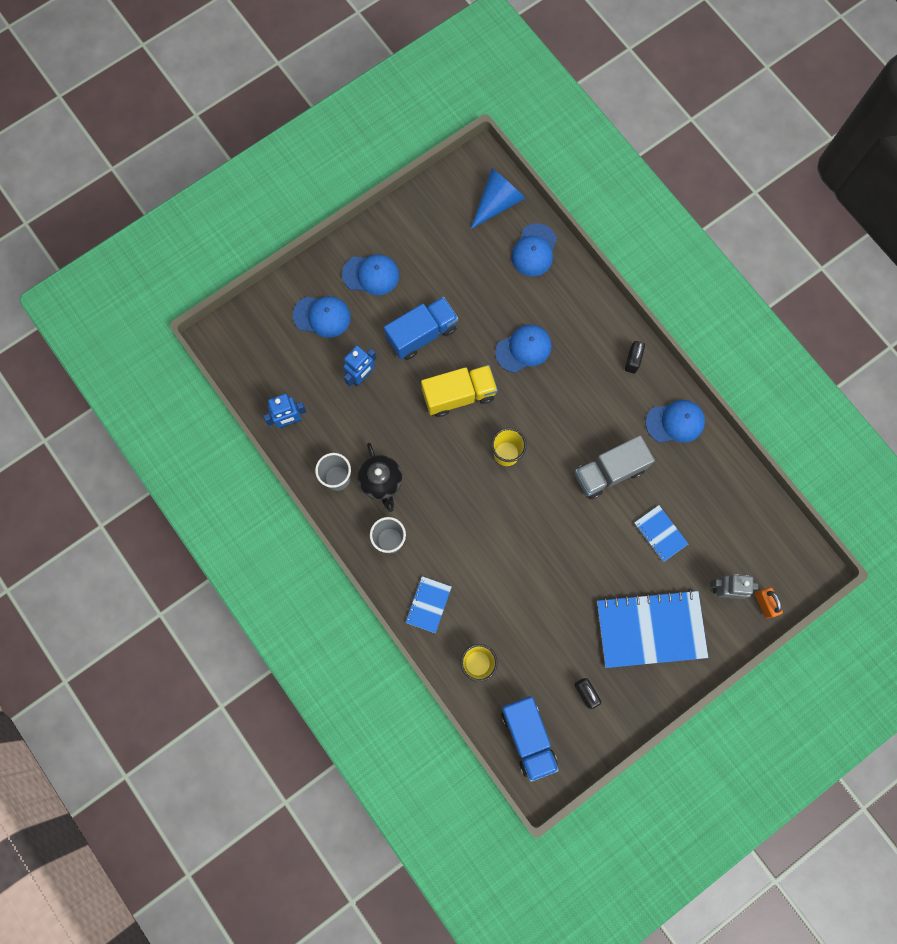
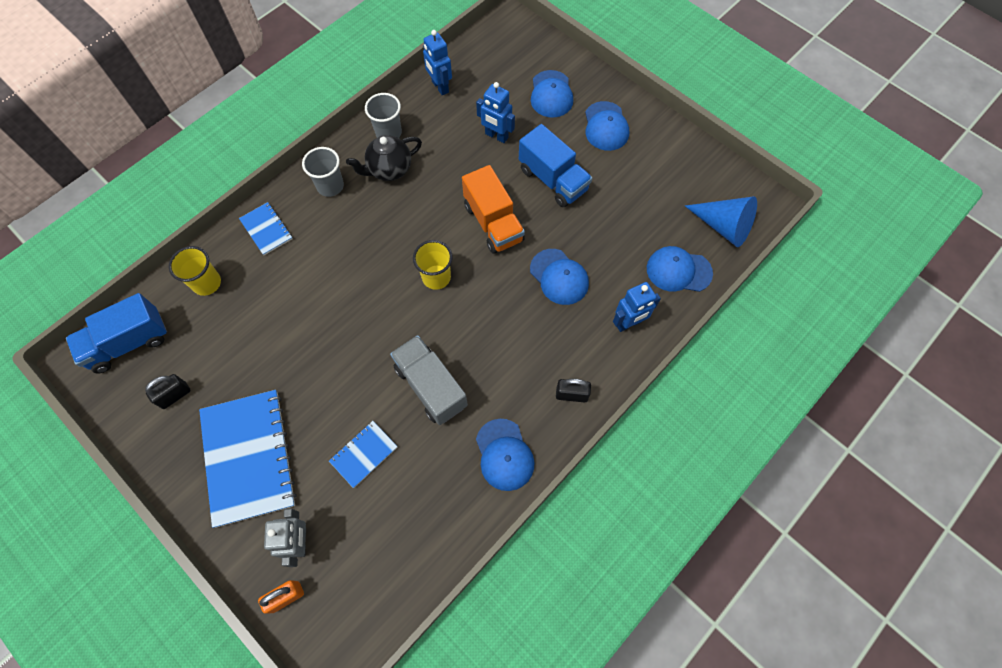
camera: 80 degrees right, 10 degrees down
(428, 604) = (266, 229): blue notebook -> blue notebook turned 45 degrees clockwise
(459, 395) = (493, 223): yellow truck -> orange truck
(576, 302) = (628, 323): none -> blue robot

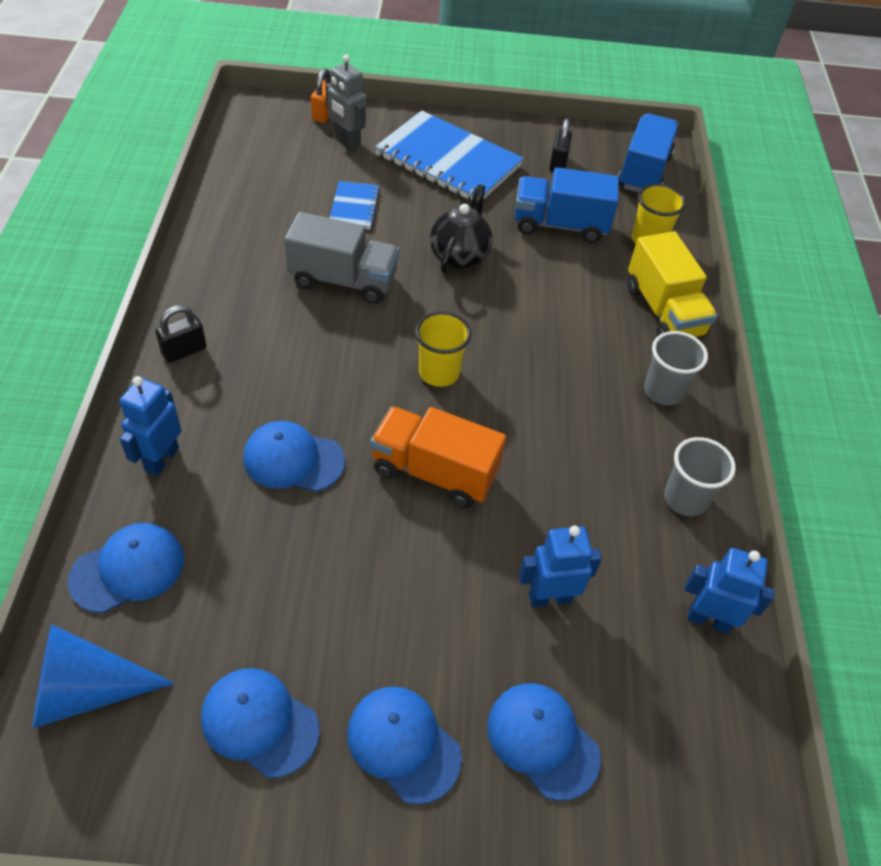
camera: 135 degrees right, 15 degrees down
(266, 229) = (663, 311): blue notebook -> yellow truck
(389, 170) = (626, 453): black teapot -> black teapot (459, 256)
(504, 455) = (219, 269): blue cap -> blue cap (259, 722)
(553, 180) = (409, 585): blue truck -> blue truck (560, 225)

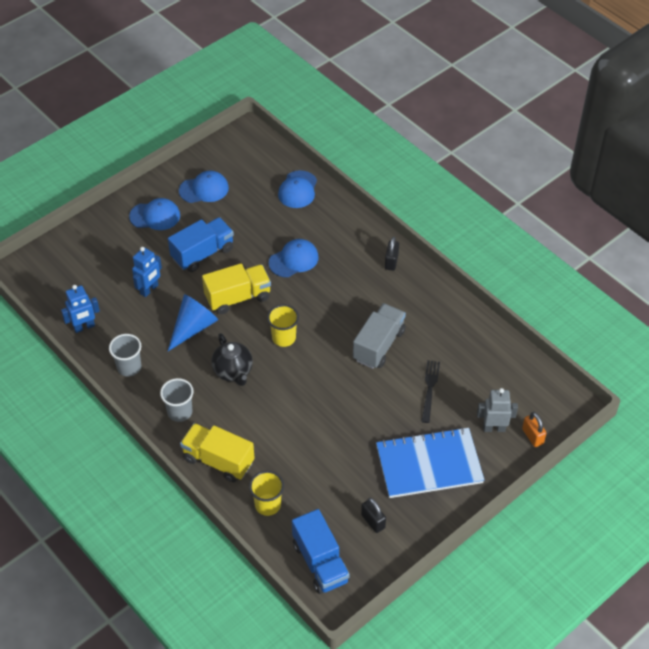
camera: 140 degrees right, 0 degrees up
(86, 690) = (263, 159): blue cone -> blue cone (193, 327)
(161, 459) = (338, 223): blue robot -> none
(343, 280) = (378, 345): grey truck -> grey truck turned 150 degrees clockwise
(354, 207) = (430, 389): blue notebook -> black fork
(434, 472) = (238, 297): orange truck -> yellow truck
(459, 256) = (346, 405): black teapot -> black teapot (233, 372)
(542, 740) = (112, 248): blue cap -> none
(560, 225) = (322, 472): blue truck -> blue truck (202, 253)

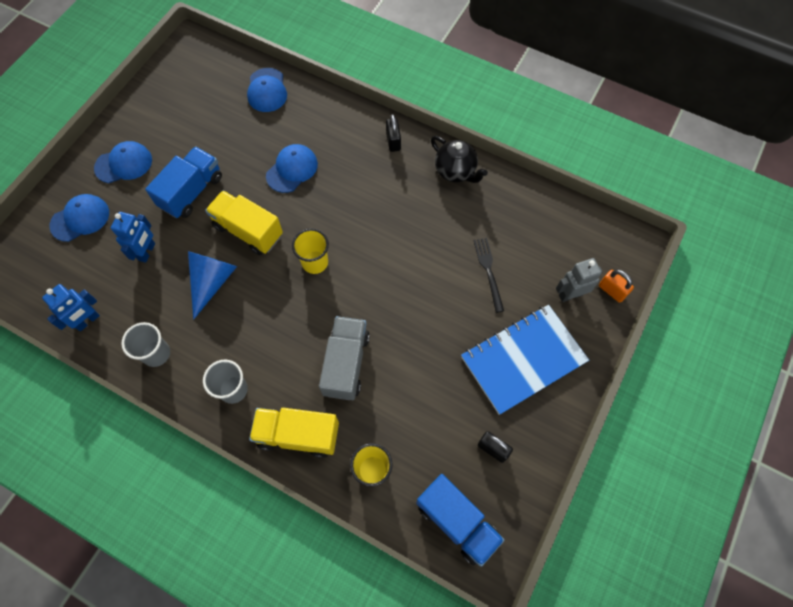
camera: 20 degrees left, 15 degrees up
(204, 189) = (167, 118): blue cap -> blue cap (80, 219)
(233, 372) = (275, 320): black teapot -> black teapot (455, 171)
(238, 297) = (248, 231): yellow truck -> yellow truck turned 105 degrees counterclockwise
(378, 345) = (417, 239): grey truck -> grey truck (346, 364)

